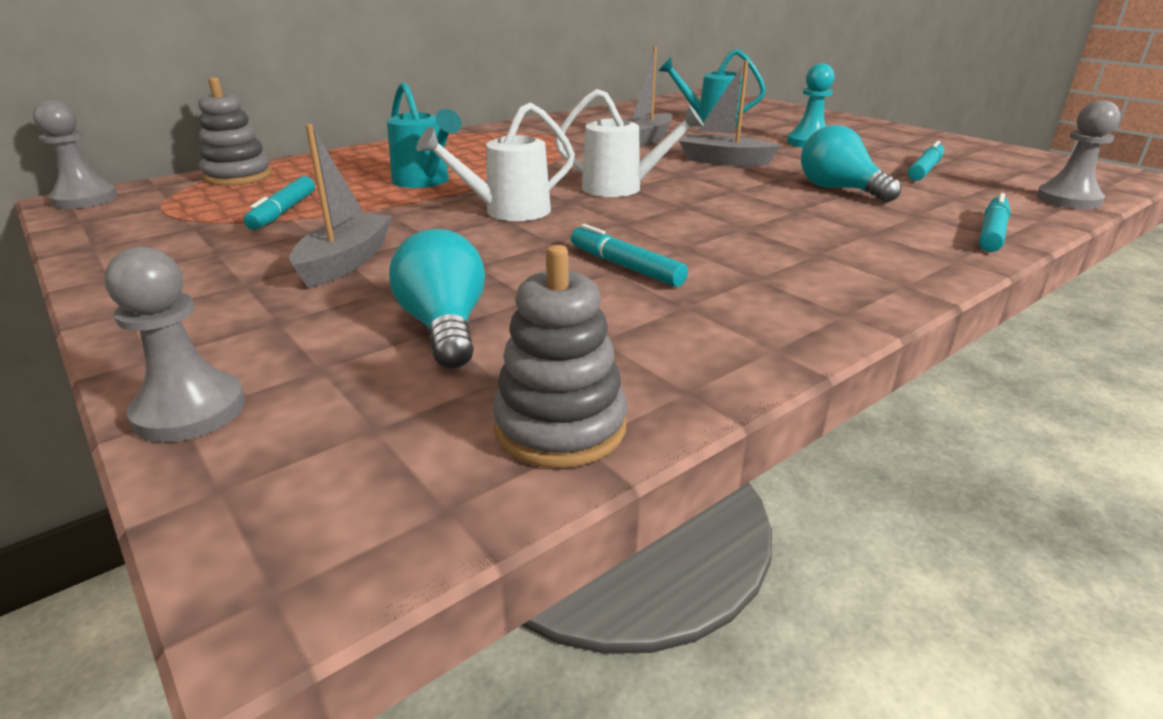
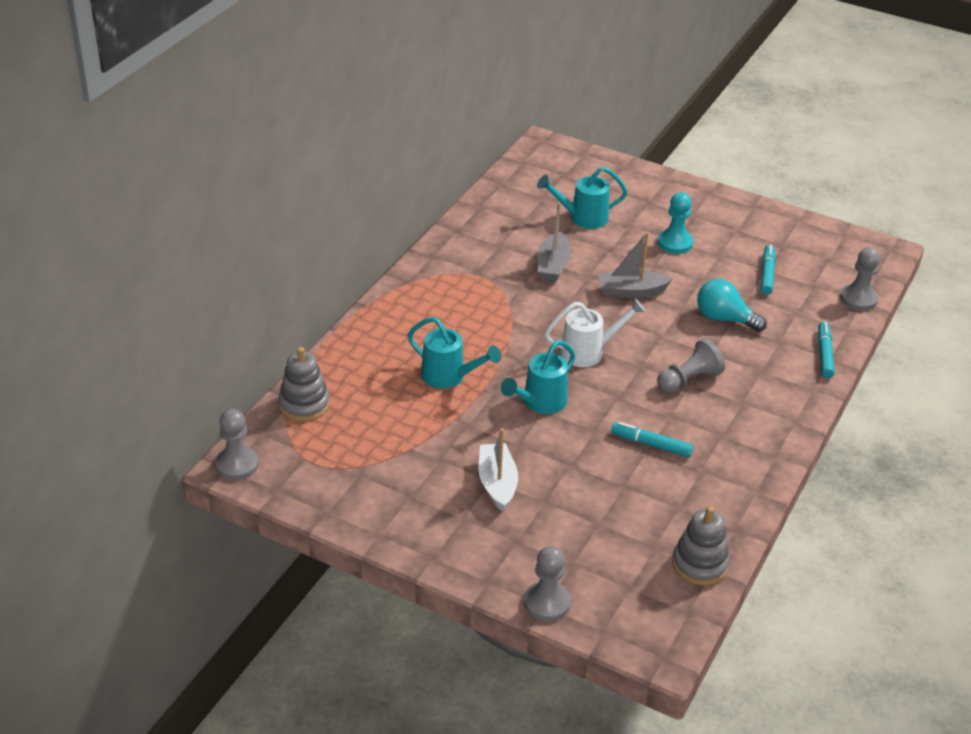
camera: 25 degrees left, 10 degrees up
(283, 212) = (397, 442): turquoise marker -> none
(346, 262) = (497, 483): grey boat -> white boat
(445, 327) = (602, 521): turquoise light bulb -> none
(508, 211) = (540, 402): white watering can -> turquoise watering can
(744, 224) = (689, 380): none -> grey pawn

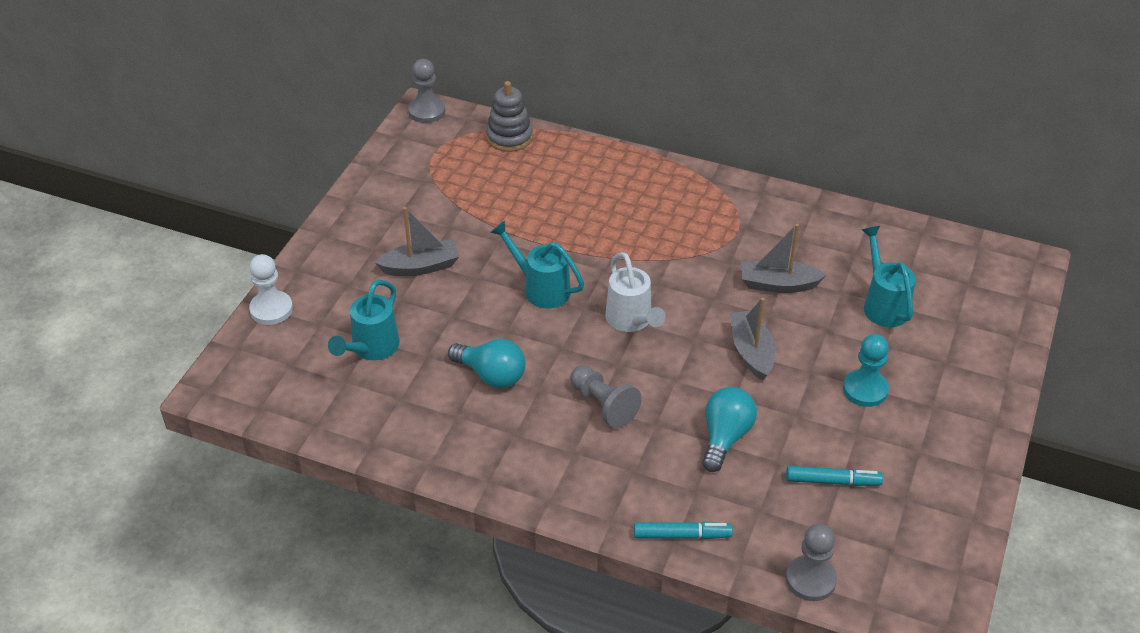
camera: 85 degrees right, 5 degrees up
(449, 377) = (567, 222): turquoise watering can -> turquoise watering can (371, 348)
(497, 483) = (421, 267): white boat -> grey boat
(547, 603) = (271, 309): grey pawn -> white pawn
(651, 444) = (491, 375): turquoise marker -> turquoise light bulb
(699, 564) = (321, 415): grey stacking toy -> none

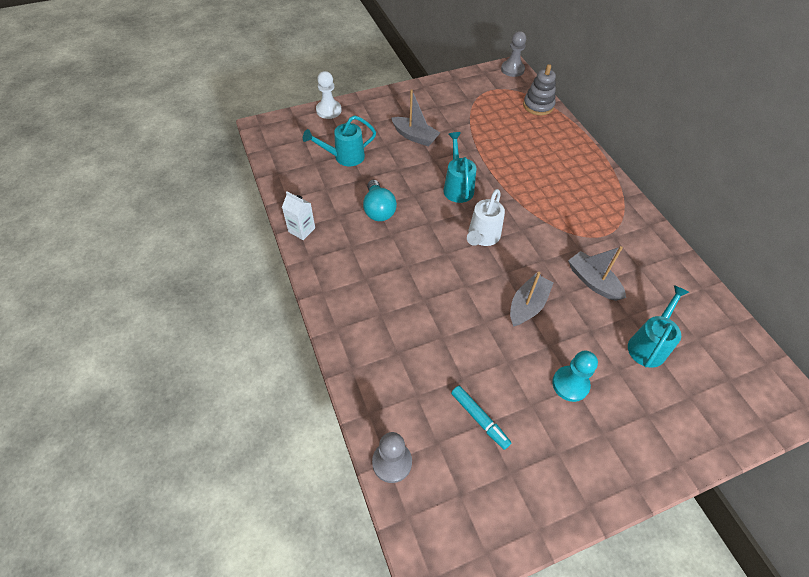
camera: 45 degrees right, 10 degrees up
(437, 461) = (301, 230): none -> white carton
(603, 405) = (411, 267): grey pawn -> none
(682, 535) = (359, 369): turquoise marker -> none
(725, 437) = (451, 338): turquoise light bulb -> none

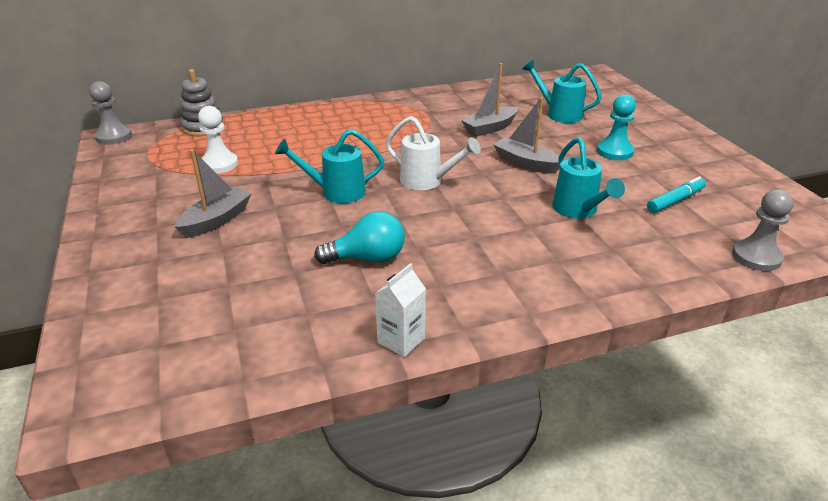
camera: 85 degrees left, 20 degrees down
(329, 110) = (88, 312): white pawn -> white pawn (219, 164)
(345, 157) = (234, 292): turquoise watering can -> turquoise watering can (578, 210)

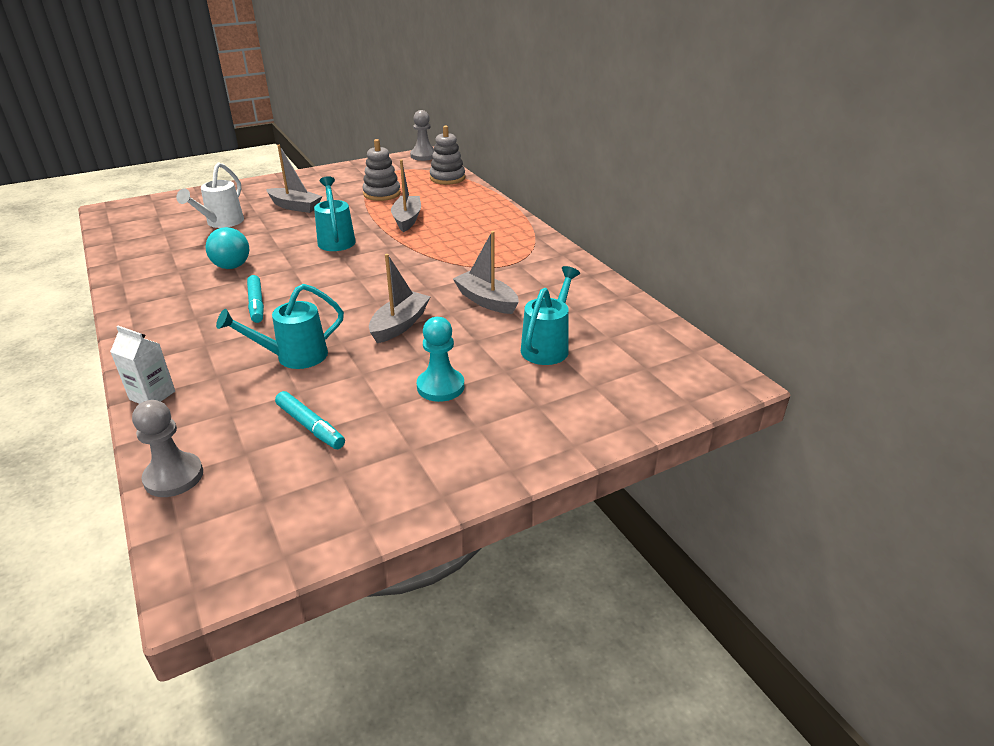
camera: 80 degrees right, 0 degrees up
(219, 164) = (382, 194): white pawn -> grey stacking toy
(305, 153) = (407, 219): none -> grey boat
(401, 340) = (126, 283): white carton -> white carton (152, 395)
(427, 181) = (356, 275): white watering can -> white watering can (222, 223)
(477, 235) = (256, 304): none -> turquoise marker

